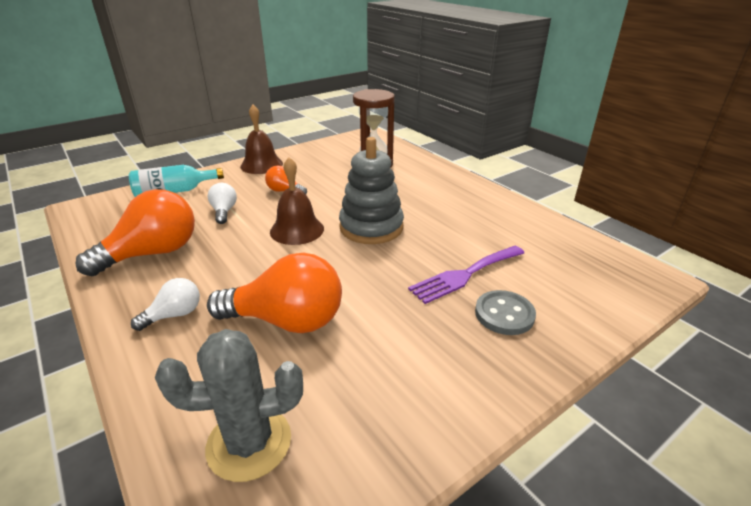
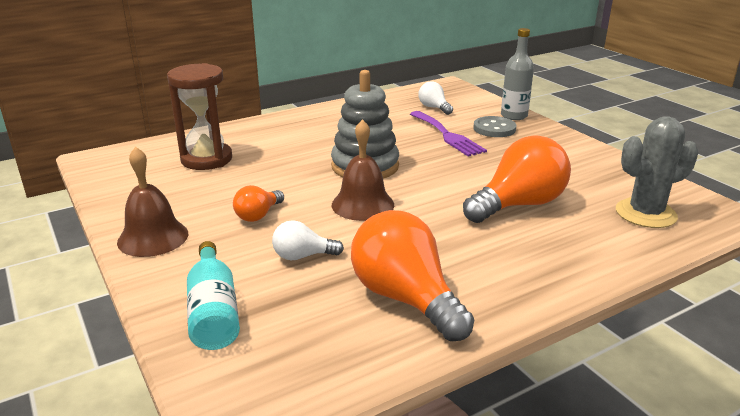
camera: 85 degrees left, 5 degrees down
(174, 315) = (523, 263): white light bulb -> white light bulb (434, 108)
(249, 443) = (645, 213): grey cactus -> grey cactus turned 75 degrees clockwise
(287, 320) = (518, 205): orange light bulb -> orange light bulb turned 45 degrees clockwise
(566, 337) = (514, 116): none -> grey bottle

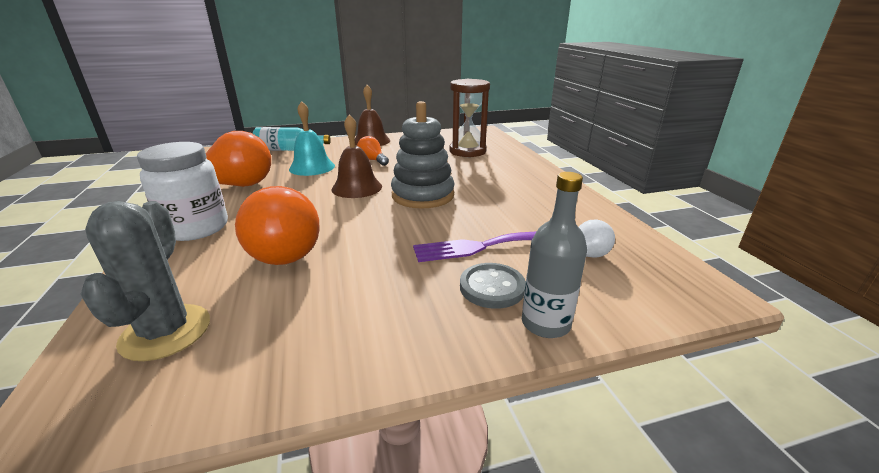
camera: 105 degrees right, 0 degrees up
(303, 256) = (312, 167): white light bulb -> turquoise bell
(529, 270) = (196, 228): none -> white jar

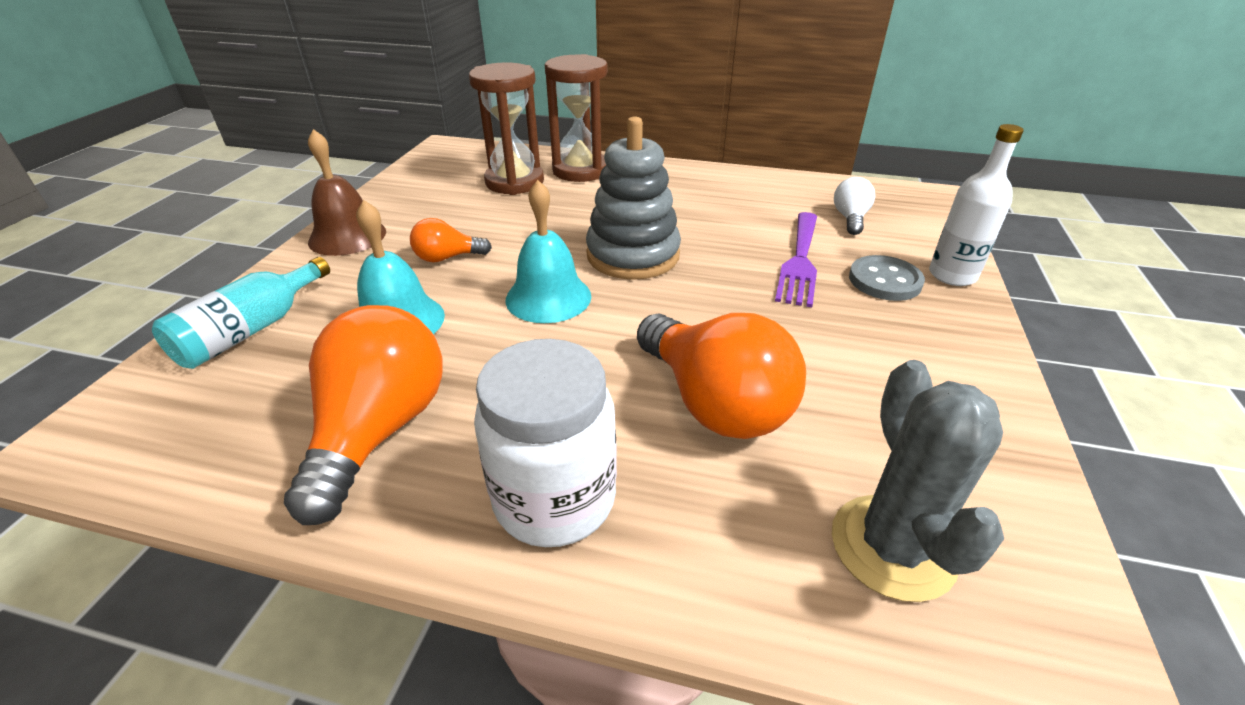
camera: 60 degrees left, 10 degrees up
(166, 332) = (892, 547): grey cactus -> grey cactus turned 60 degrees clockwise
(285, 249) = (714, 403): orange light bulb -> orange light bulb turned 45 degrees clockwise
(357, 187) = (548, 297): brown bell -> turquoise bell
(507, 160) = (580, 170): none -> brown hourglass
(545, 323) = (952, 275): grey bottle -> white bottle

